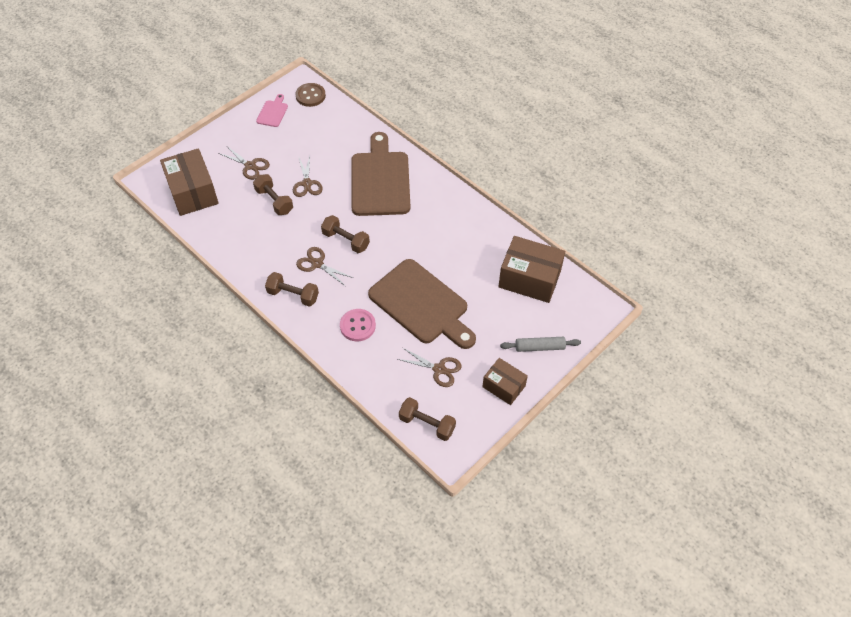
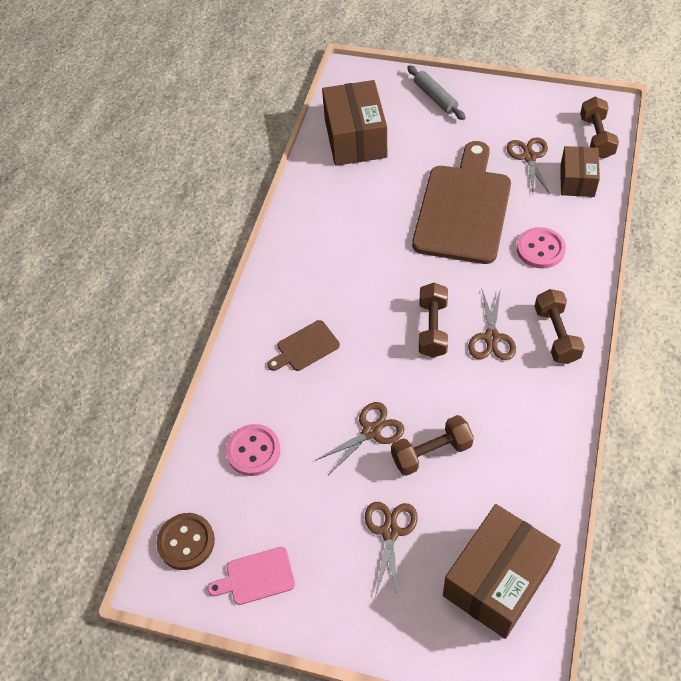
camera: 115 degrees left, 0 degrees up
(274, 201) = (431, 453): brown dumbbell -> brown dumbbell turned 45 degrees clockwise
(336, 135) = (253, 451): none -> pink button
(380, 180) = (305, 347): brown cutting board -> brown cutting board, size x0.43
(503, 386) = (503, 104): brown box -> brown box (577, 180)

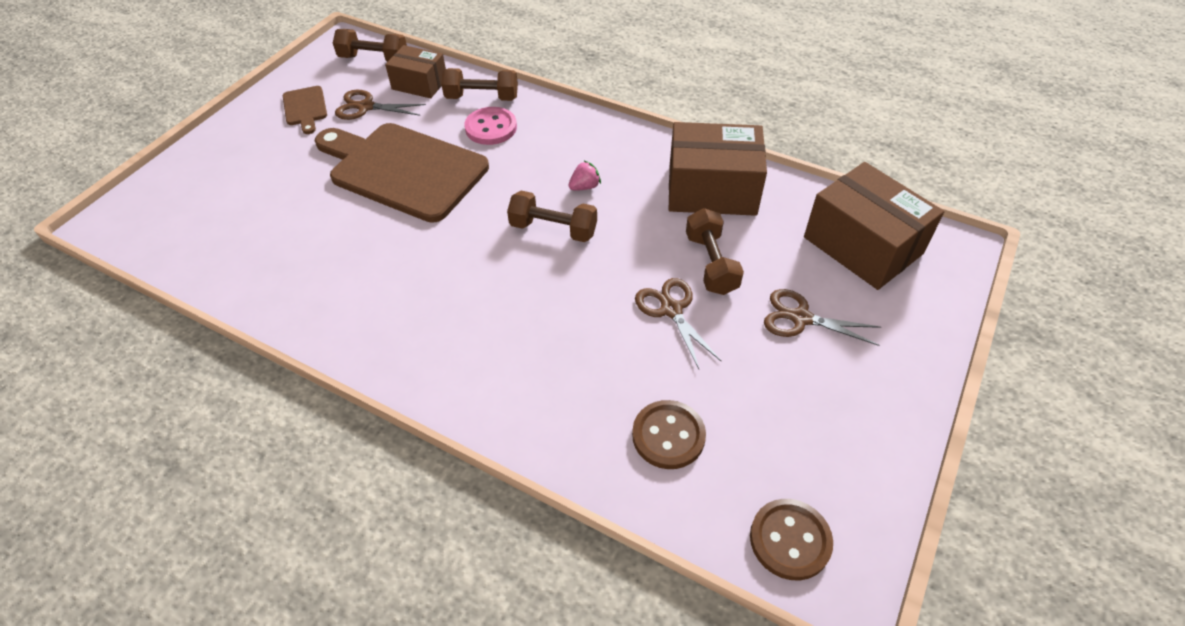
camera: 80 degrees left, 5 degrees down
(253, 451) = (668, 436): pink button -> brown button
(256, 577) = (846, 461): pink cutting board -> none
(305, 347) = (531, 352): brown cutting board -> brown cutting board (305, 108)
(355, 138) = (225, 239): brown box -> brown box (712, 190)
(435, 97) = (220, 155): grey rolling pin -> none
(491, 338) = (585, 187): brown scissors -> pink strawberry
(556, 335) = (599, 142): brown dumbbell -> brown dumbbell (482, 98)

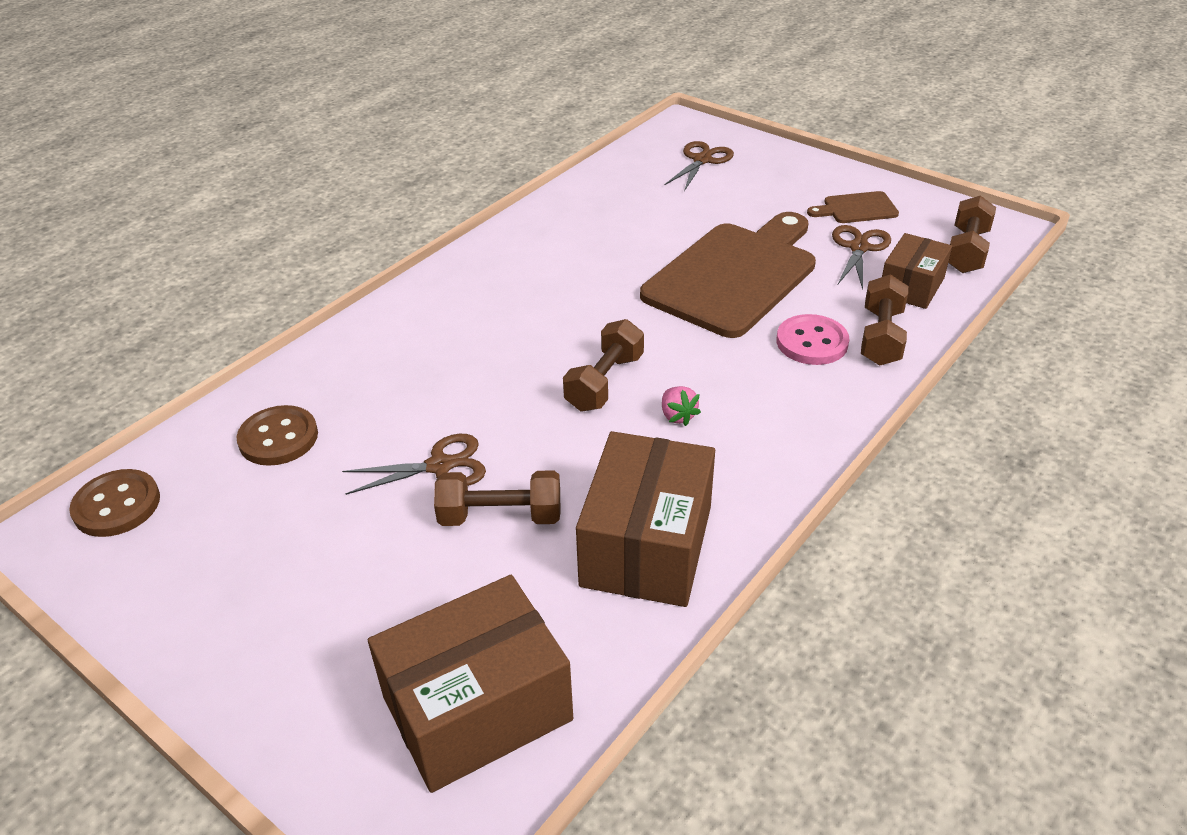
camera: 100 degrees right, 10 degrees down
(800, 318) = (374, 588): brown scissors -> brown scissors (702, 160)

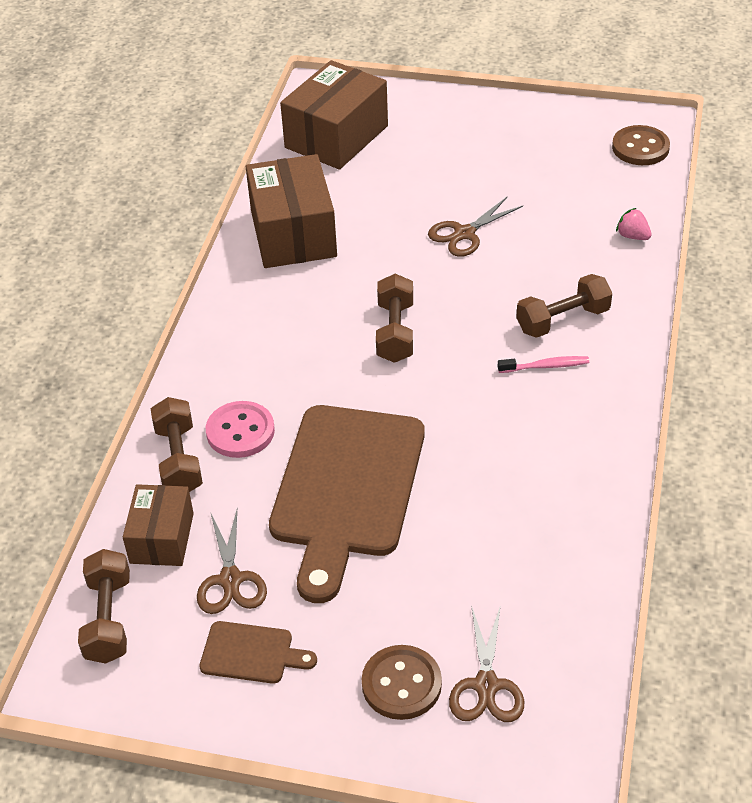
camera: 155 degrees right, 5 degrees up
(278, 438) = (593, 213): brown button -> brown button (401, 684)
(490, 309) = (546, 366): none -> pink toothbrush
(500, 516) = (397, 219): brown dumbbell -> brown dumbbell (562, 320)
(677, 416) = (321, 324): pink strawberry -> pink strawberry (632, 236)
(856, 208) = (251, 653): brown cutting board -> brown cutting board turned 45 degrees clockwise

